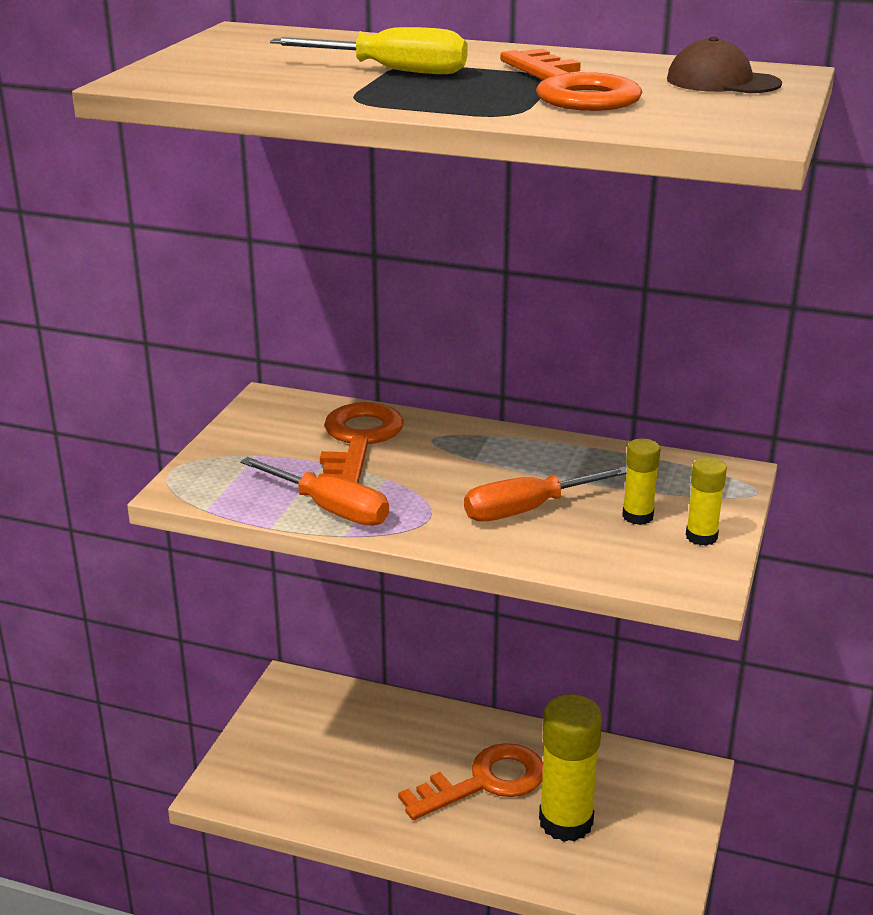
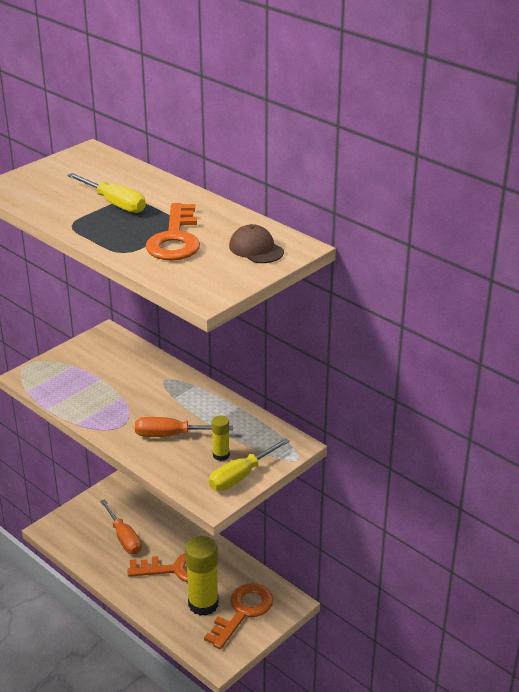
camera: 25 degrees right, 5 degrees up
(331, 509) = (81, 407): orange screwdriver -> orange screwdriver (124, 538)
(358, 441) = (127, 371): orange key -> orange key (243, 611)
(701, 537) = (240, 476): yellow glue stick -> yellow screwdriver

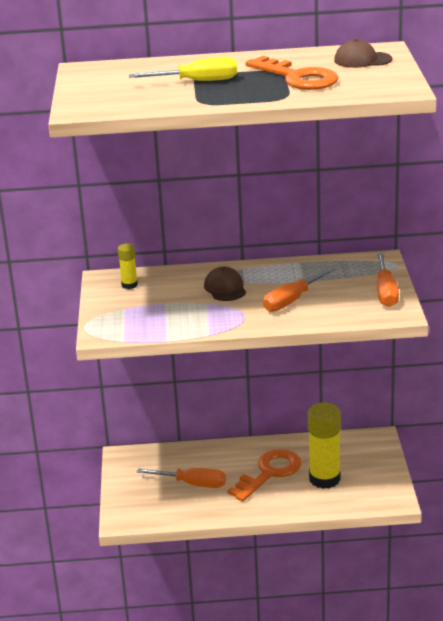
camera: 45 degrees left, 5 degrees down
(154, 393) = (225, 288): none -> brown cap
(221, 455) = (348, 290): yellow glue stick -> yellow glue stick (129, 285)
(240, 476) = (386, 292): yellow screwdriver -> orange screwdriver
(243, 611) = (358, 464): orange key -> none

